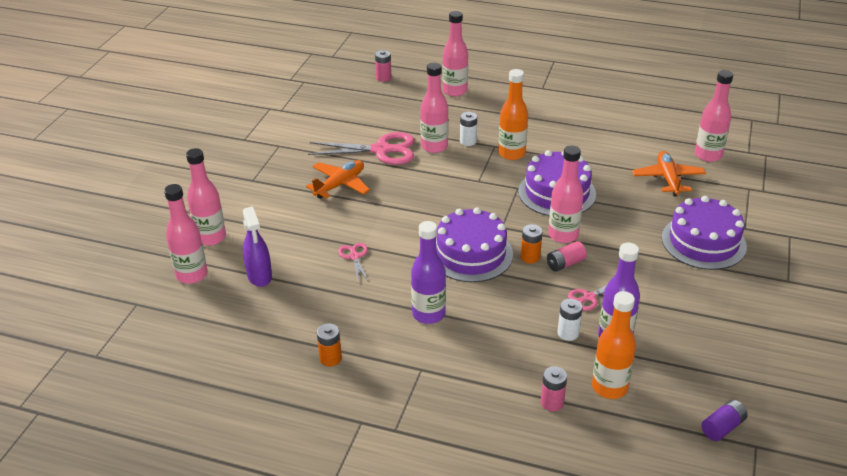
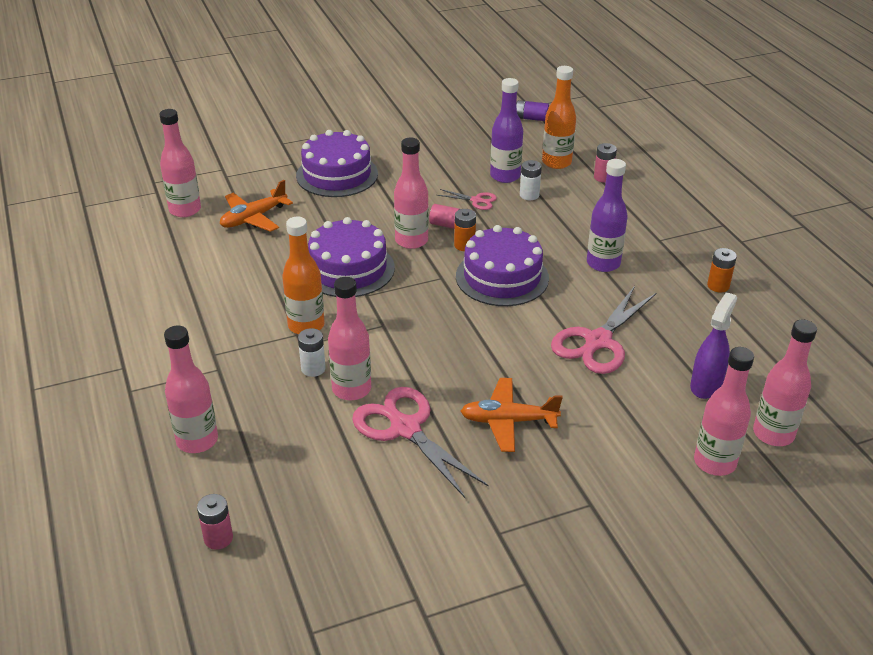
camera: 130 degrees left, 0 degrees up
(354, 257) = (598, 341): pink scissors -> pink scissors, size x2.07

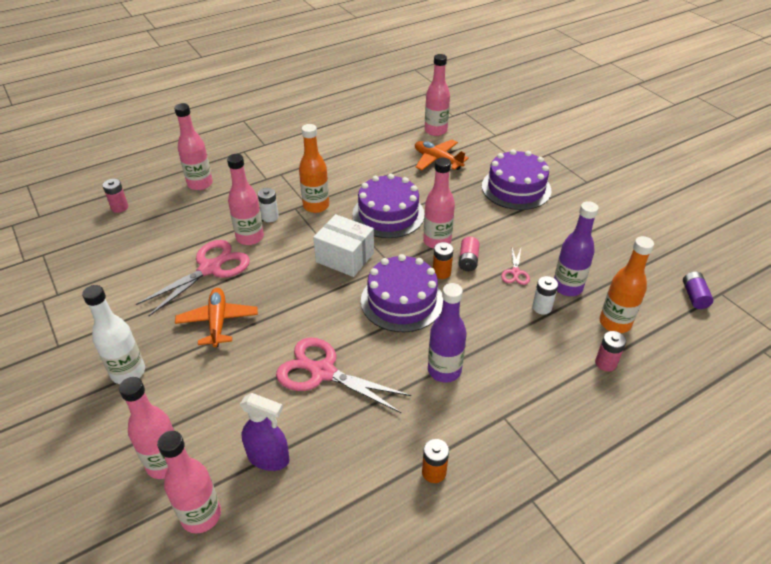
camera: 80 degrees right, 5 degrees up
(418, 310) = (345, 257): none -> white box
(583, 502) = (128, 372): none -> white bottle

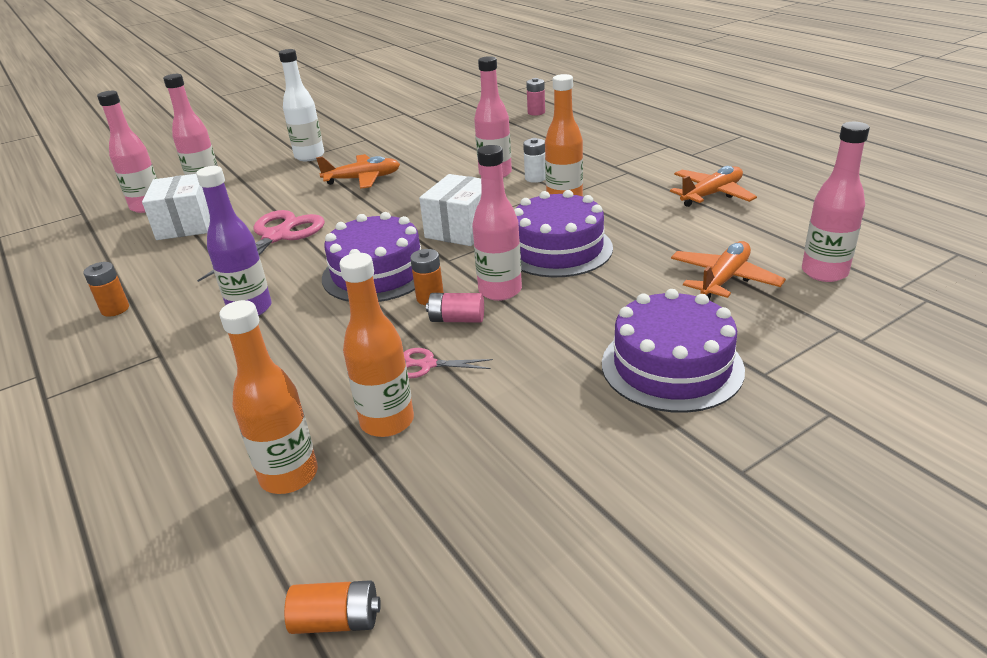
camera: 90 degrees right, 10 degrees down
(200, 184) = (589, 136): pink bottle -> none
(210, 268) = (442, 164): pink scissors -> none
(269, 458) = (186, 224): purple spray bottle -> white box
(332, 147) = (711, 194): none -> orange plane
(542, 307) = (344, 391): white battery -> none
(567, 287) = (387, 421): purple bottle -> orange bottle
(605, 363) = (206, 456): pink battery -> none
(694, 296) = (337, 620): purple battery -> orange battery

